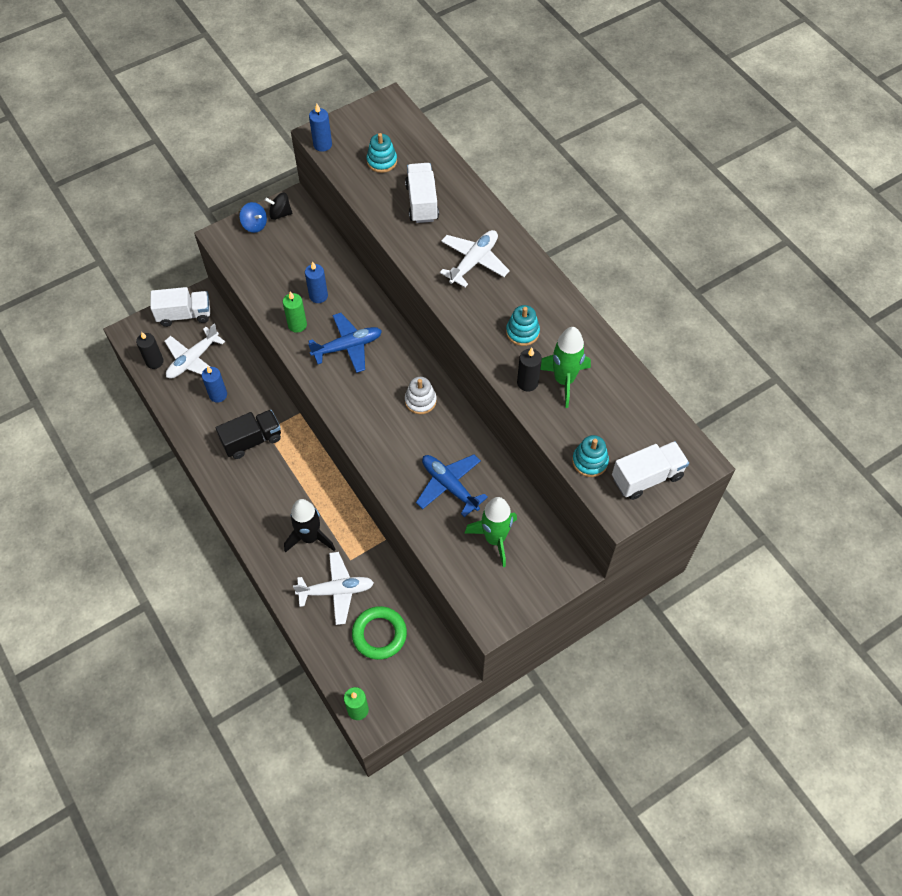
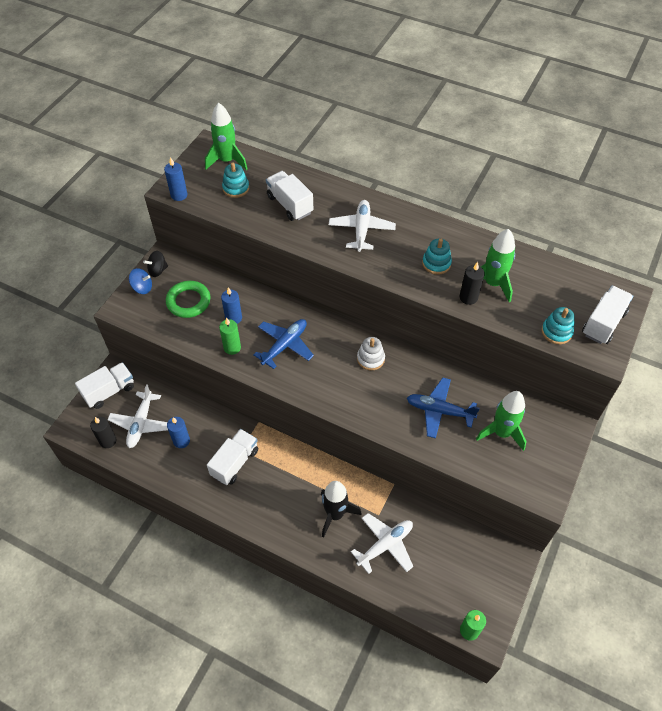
camera: 30 degrees left, 5 degrees down
(252, 440) = (235, 462): black truck -> white truck
(379, 634) = (442, 560): green ring -> green ring (188, 301)
(394, 127) = (227, 161): none -> green rocket

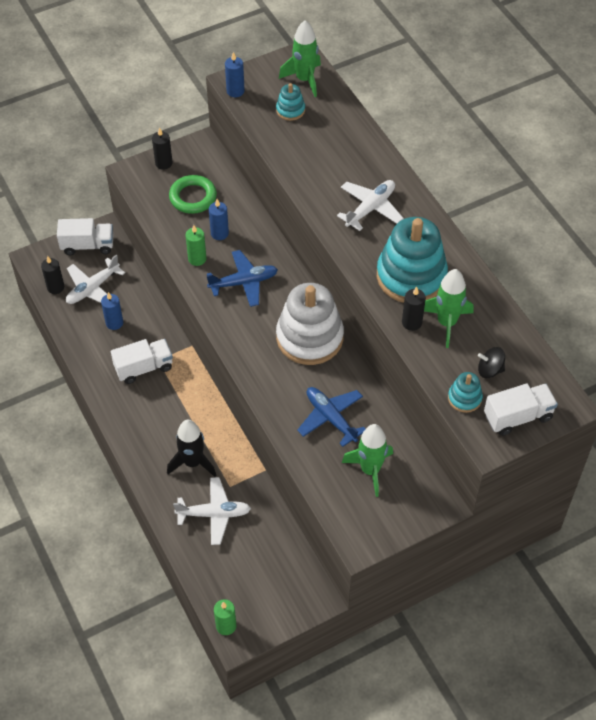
camera: 35 degrees right, 0 degrees up
(142, 288) = (163, 163): blue spinning top -> black candle
(157, 270) = (189, 154): black spinning top -> black spinning top (490, 370)
(290, 205) = (325, 150): white truck -> none
(370, 359) = (309, 337): white stacking toy -> white stacking toy, size x2.19
(436, 263) = (411, 276): turquoise stacking toy -> turquoise stacking toy, size x2.19

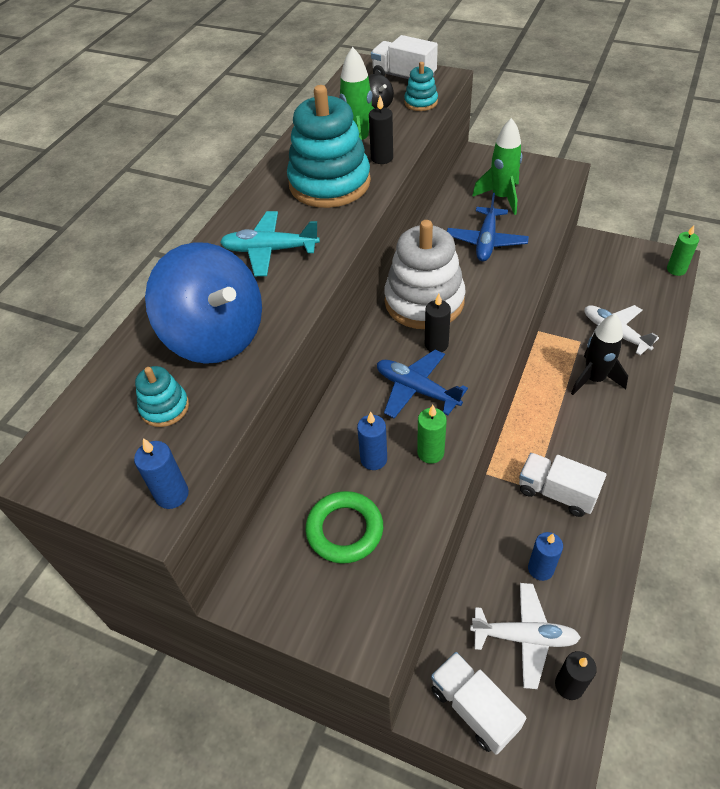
camera: 125 degrees left, 5 degrees down
(163, 163) = (316, 615): black candle -> black candle (436, 344)
(304, 79) = (88, 431): green rocket -> none
(321, 150) = (216, 335): none -> blue spinning top
(370, 208) = (270, 250): white plane -> turquoise plane

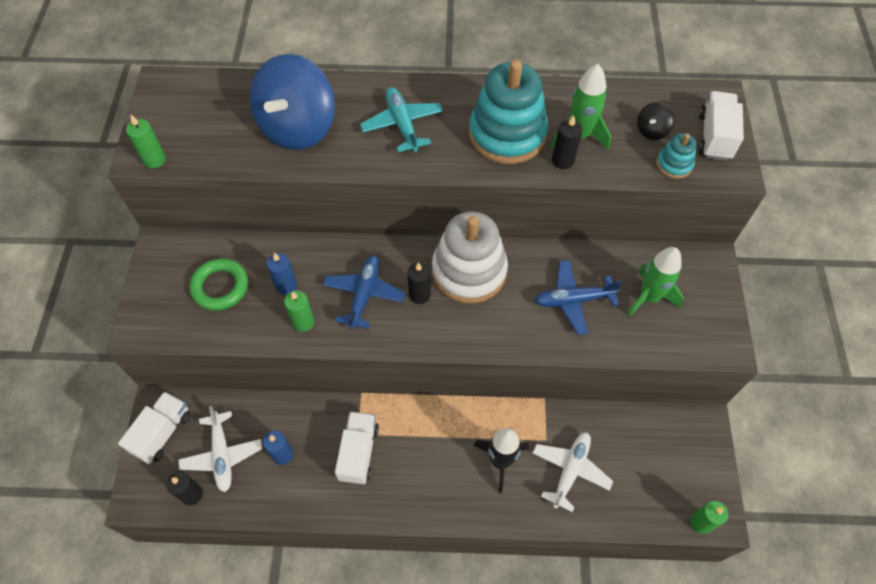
camera: 65 degrees right, 10 degrees up
(164, 407) = (223, 126): turquoise stacking toy -> none
(172, 495) = (155, 160): blue candle -> green candle

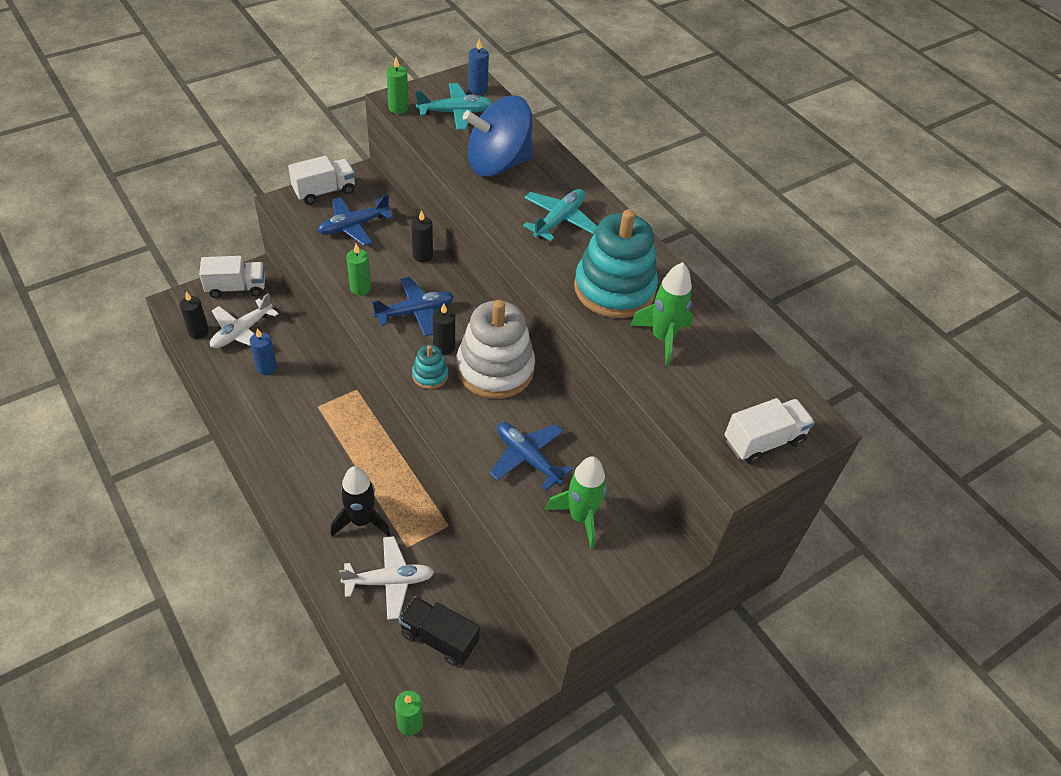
camera: 50 degrees right, 10 degrees down
(202, 120) = (455, 112): none -> turquoise plane
(220, 287) = (353, 226): green ring -> blue plane
(286, 285) = (385, 262): blue candle -> blue candle (477, 89)
(358, 452) = (301, 415): white truck -> white truck (324, 191)
(563, 160) = (622, 338): black candle -> black candle (422, 255)
(641, 462) = (439, 638): none -> black truck
(651, 130) = (721, 388): black spinning top -> none
(674, 164) = (696, 422): turquoise stacking toy -> turquoise stacking toy (430, 375)

